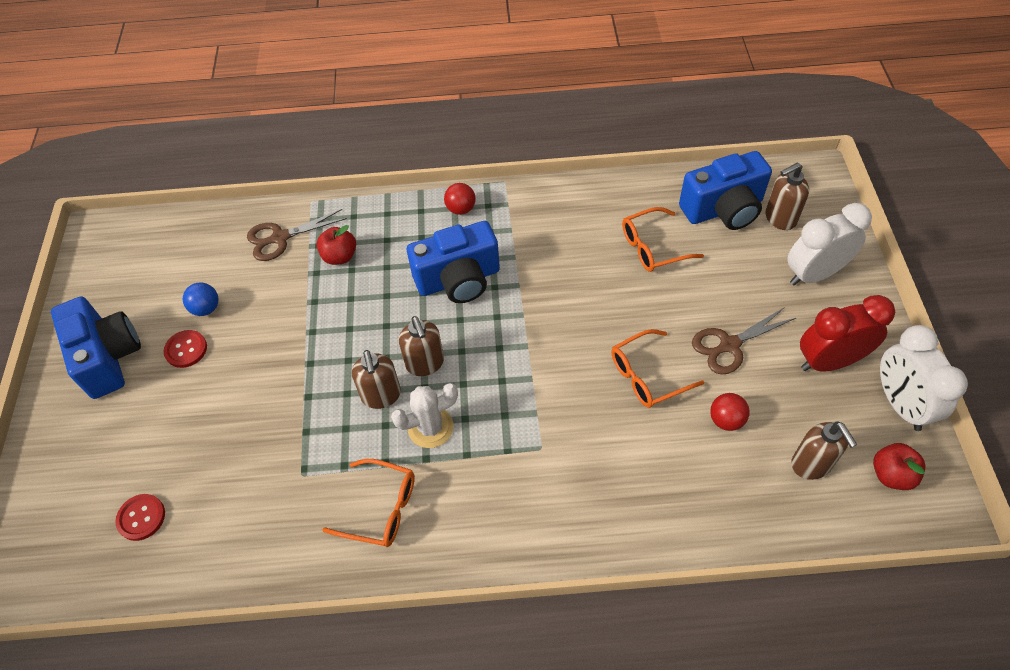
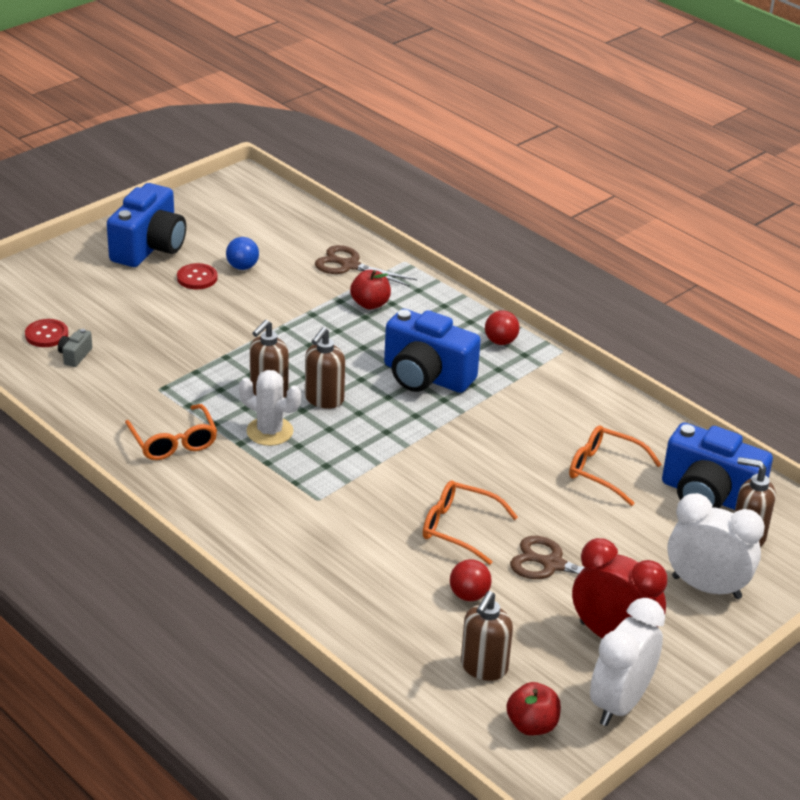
camera: 45 degrees right, 20 degrees down
(194, 513) = (75, 356): none -> grey camera

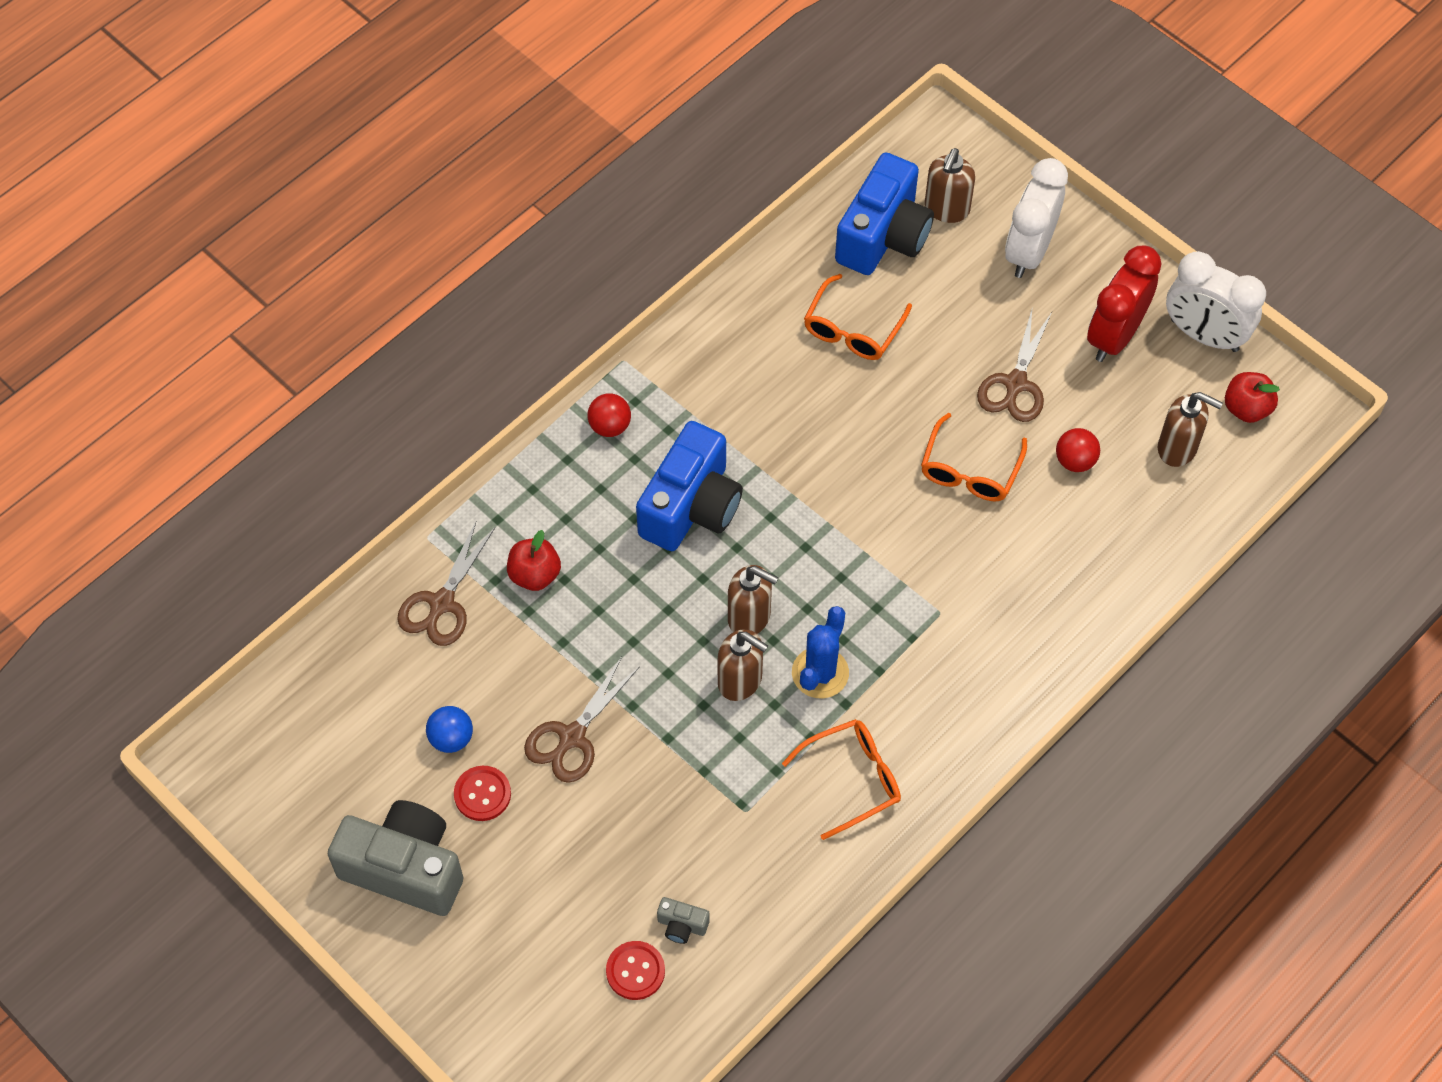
camera: 90 degrees left, 25 degrees up
(149, 247) = (405, 868): blue camera -> grey camera
(234, 315) = (572, 737): none -> brown scissors
(270, 431) = (820, 673): white cactus -> blue cactus

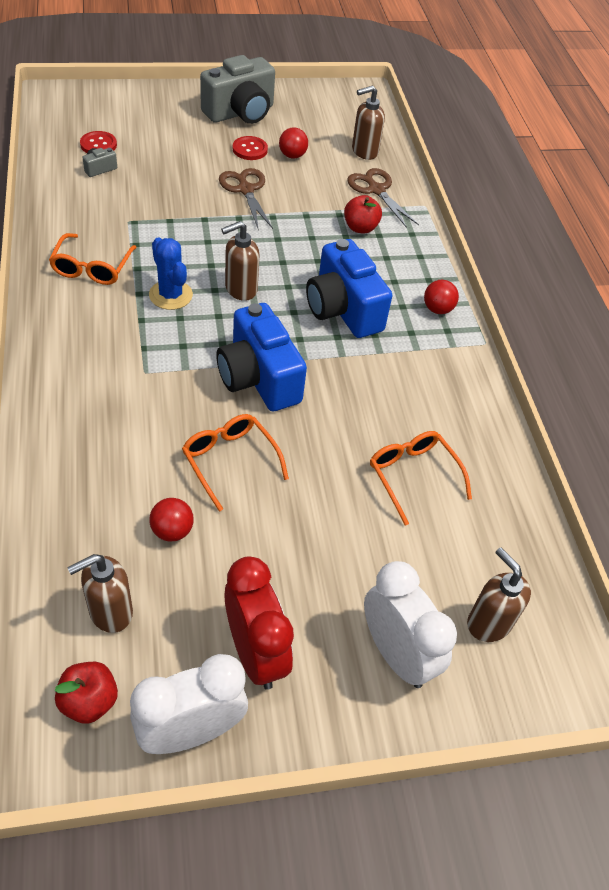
camera: 120 degrees right, 10 degrees down
(451, 738) = (292, 155): blue ball -> red ball
(740, 681) = (205, 262): brown soap dispenser -> brown soap dispenser (364, 151)
(883, 236) = (490, 556): blue camera -> blue camera (258, 378)
(1015, 383) = (275, 543): brown scissors -> none

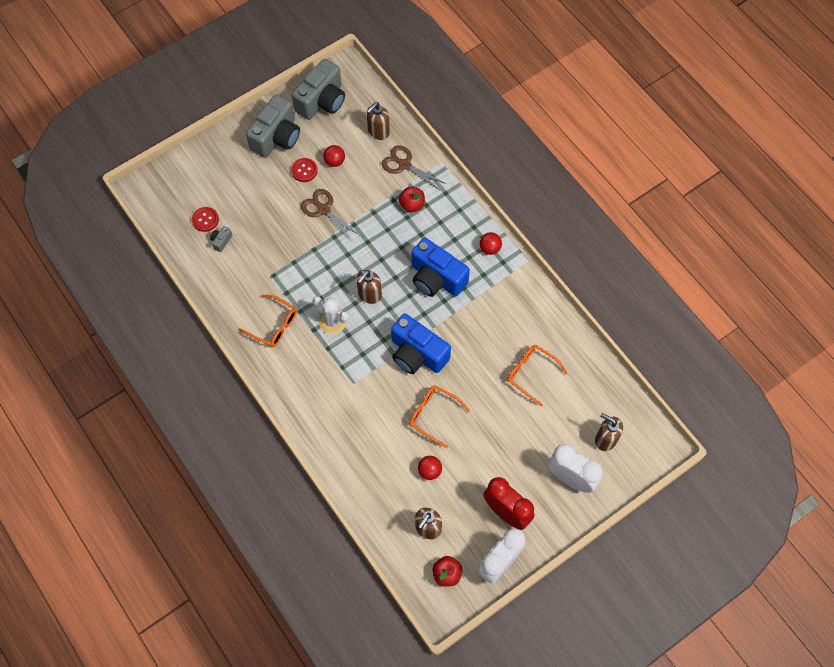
camera: 20 degrees left, 15 degrees up
(92, 268) = (274, 325): orange glasses -> orange glasses turned 45 degrees counterclockwise
(171, 295) = (332, 321): blue cactus -> white cactus
(316, 105) = (322, 101): none -> grey camera

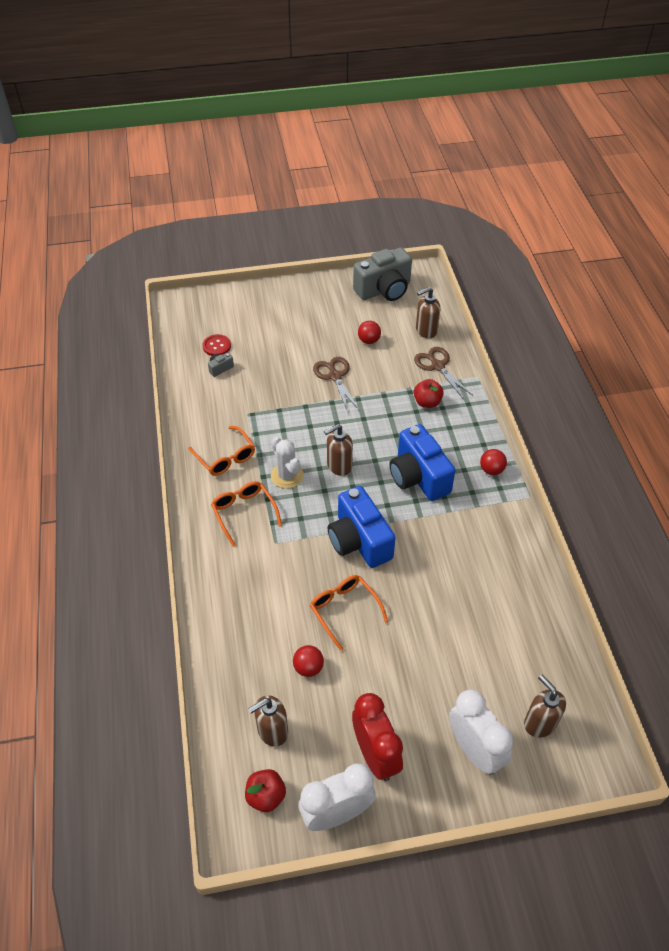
camera: 25 degrees right, 15 degrees down
(277, 137) = (324, 304): grey camera -> none
(304, 170) = (335, 338): red button -> none
(531, 374) = (479, 612): orange glasses -> orange glasses (244, 513)

